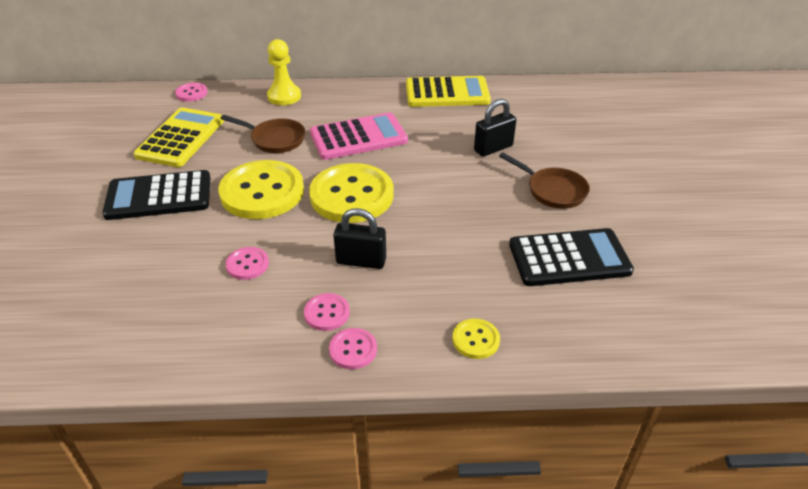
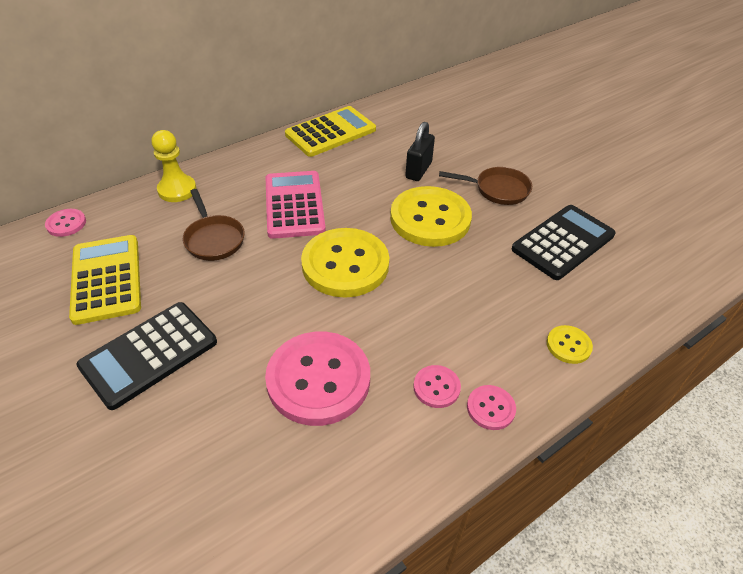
camera: 35 degrees left, 5 degrees up
(247, 264) = (318, 379): pink button -> pink button, size x2.22
(262, 192) = (257, 299): yellow button -> yellow button (430, 219)
(275, 139) = (214, 239): brown pan -> brown pan turned 75 degrees clockwise
(358, 137) = (294, 205): pink calculator -> pink calculator turned 45 degrees counterclockwise
(361, 261) = (415, 323): black padlock -> none

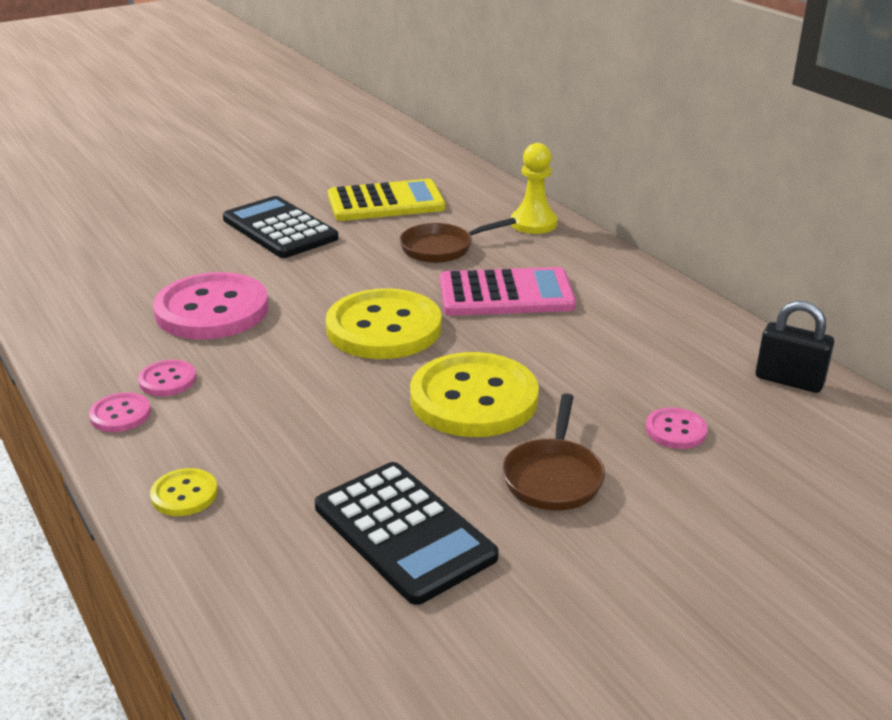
camera: 95 degrees right, 15 degrees down
(66, 224) = (472, 177): pink button -> pink button (675, 430)
(330, 132) = (694, 321): yellow calculator -> none
(418, 170) = (601, 397): black padlock -> black padlock (789, 380)

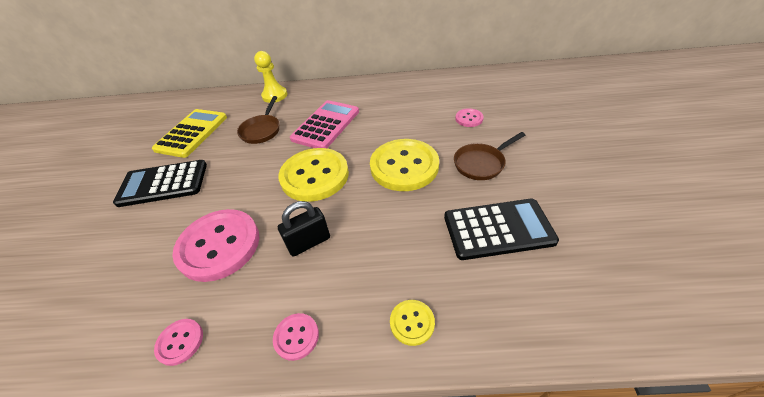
camera: 55 degrees left, 15 degrees up
(167, 380) = (278, 295): pink button -> pink button (180, 342)
(553, 477) = (481, 163): brown pan -> brown pan turned 105 degrees clockwise
(789, 380) = (455, 81): black padlock -> black padlock (309, 242)

